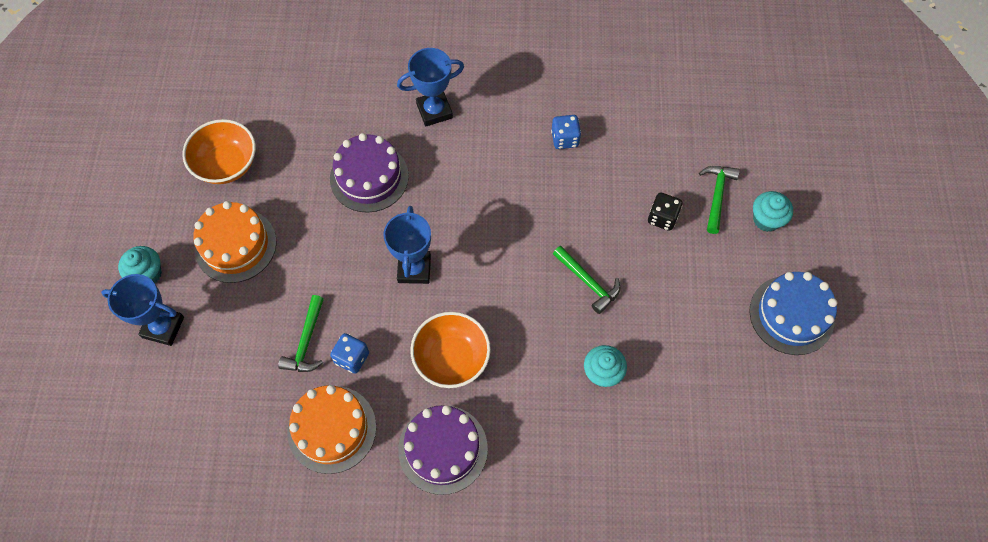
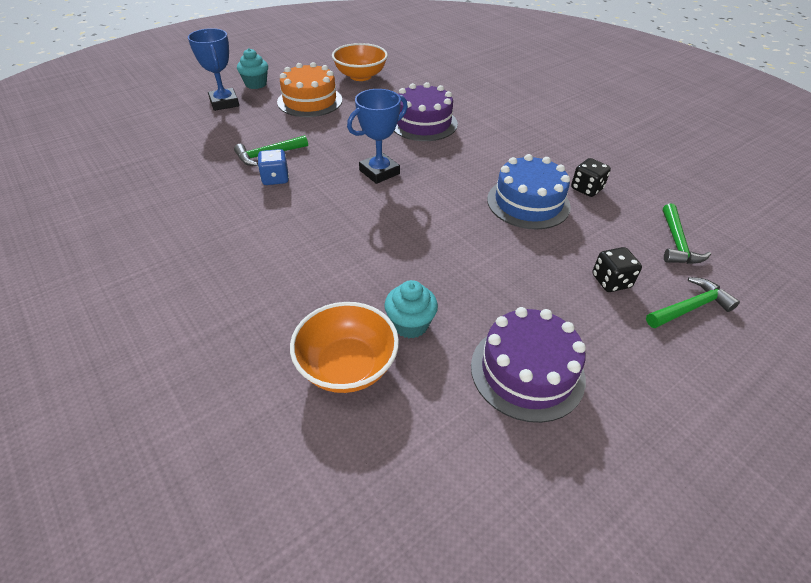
camera: 50 degrees right, 20 degrees down
(332, 429) = (207, 196): orange cake -> none
(434, 111) = (510, 124): blue trophy -> none
(443, 449) = (237, 260): purple cake -> purple cake (527, 371)
(451, 358) = (325, 225): orange bowl -> orange bowl (347, 366)
(565, 139) = (586, 189): blue dice -> black dice
(588, 282) = (486, 267): green hammer -> green hammer (677, 243)
(766, 219) = (729, 363): turquoise cupcake -> none
(791, 315) = (667, 458): blue cake -> blue cake (528, 203)

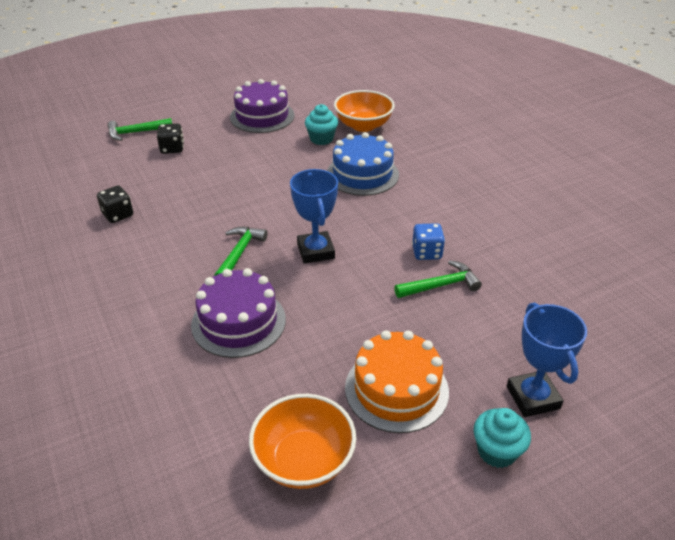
camera: 170 degrees left, 5 degrees down
(379, 172) = (316, 251): blue trophy -> blue trophy turned 75 degrees counterclockwise
(528, 203) = (185, 207): blue cake -> blue cake (362, 174)
(677, 243) = (94, 166): green hammer -> green hammer (239, 253)

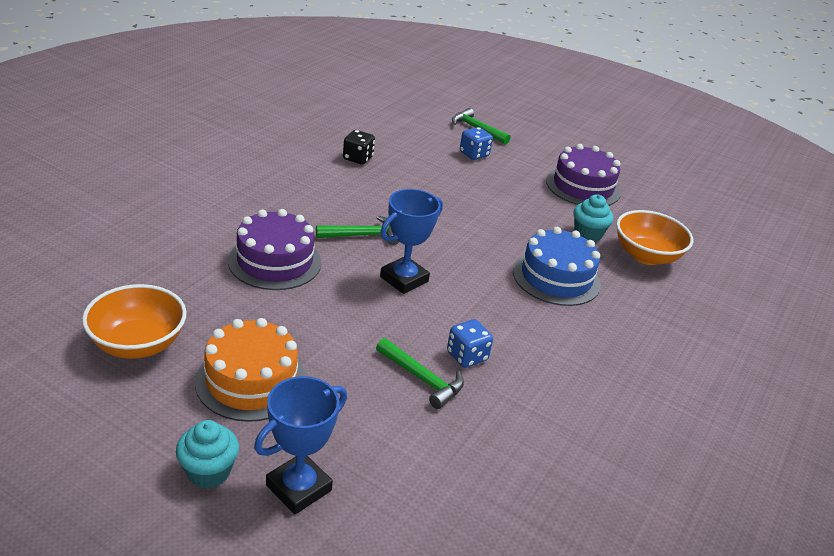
camera: 55 degrees right, 5 degrees down
(172, 149) = (474, 154): black dice -> blue dice

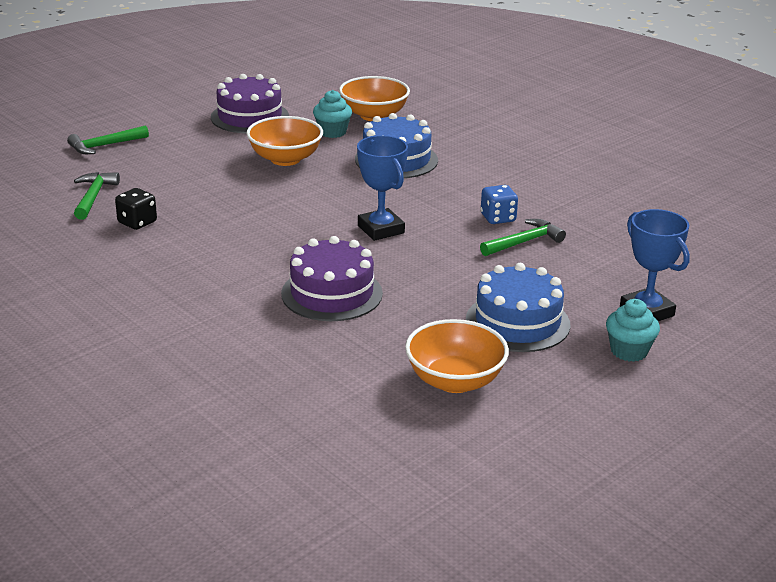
camera: 70 degrees left, 5 degrees down
(251, 381) = (517, 322): orange cake -> blue cake
(363, 235) = (298, 240): green hammer -> green hammer (93, 196)
(474, 154) = (160, 157): blue dice -> none
(512, 213) = (285, 159): none -> orange bowl

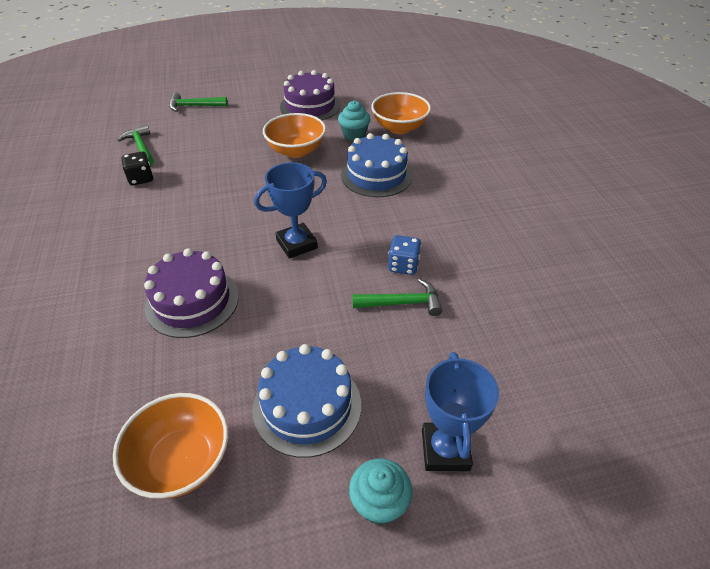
camera: 30 degrees right, 15 degrees up
(93, 196) = (141, 147): green hammer -> green hammer turned 60 degrees counterclockwise
(381, 229) = (297, 244): blue trophy -> blue trophy turned 60 degrees clockwise

